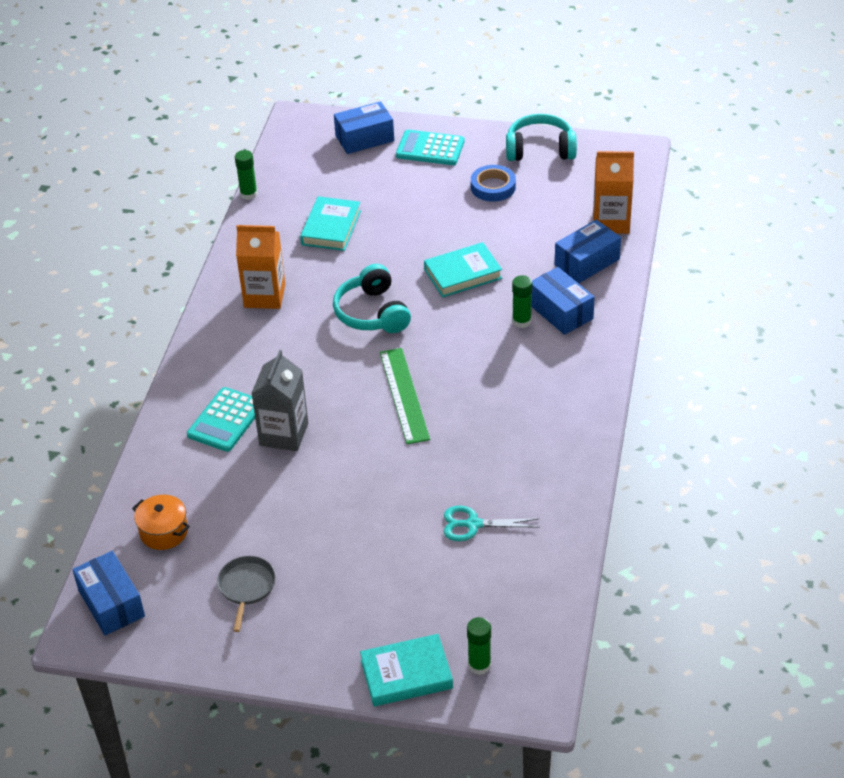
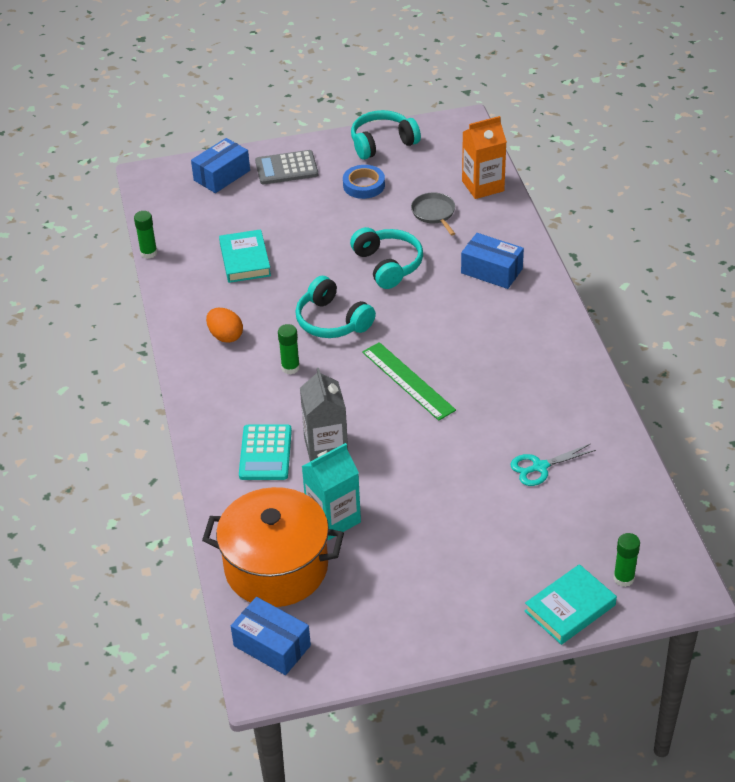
camera: 25 degrees left, 0 degrees up
(164, 532) = (276, 567): orange pot -> orange pot, size x2.20
(245, 505) = (333, 519): none -> turquoise carton
(246, 587) = (384, 587): grey pan -> grey pan (434, 213)
(264, 296) = (225, 336): orange carton -> orange egg
(430, 149) = (286, 168): turquoise calculator -> grey calculator
(463, 274) = (388, 265): turquoise book -> turquoise headphones
(521, 321) = (465, 289): green glue stick -> green glue stick (290, 368)
(587, 262) = (485, 224): blue box -> none

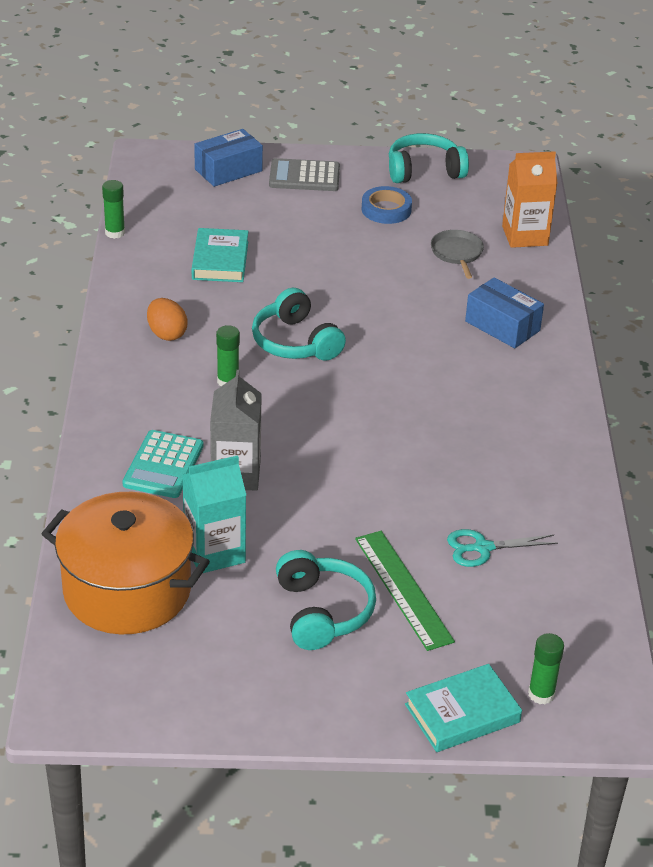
camera: 10 degrees right, 5 degrees down
(272, 645) = (88, 675): blue box -> none
(388, 265) = (383, 296): turquoise headphones -> turquoise headphones (323, 612)
(408, 381) = (359, 422): green ruler -> green ruler (403, 589)

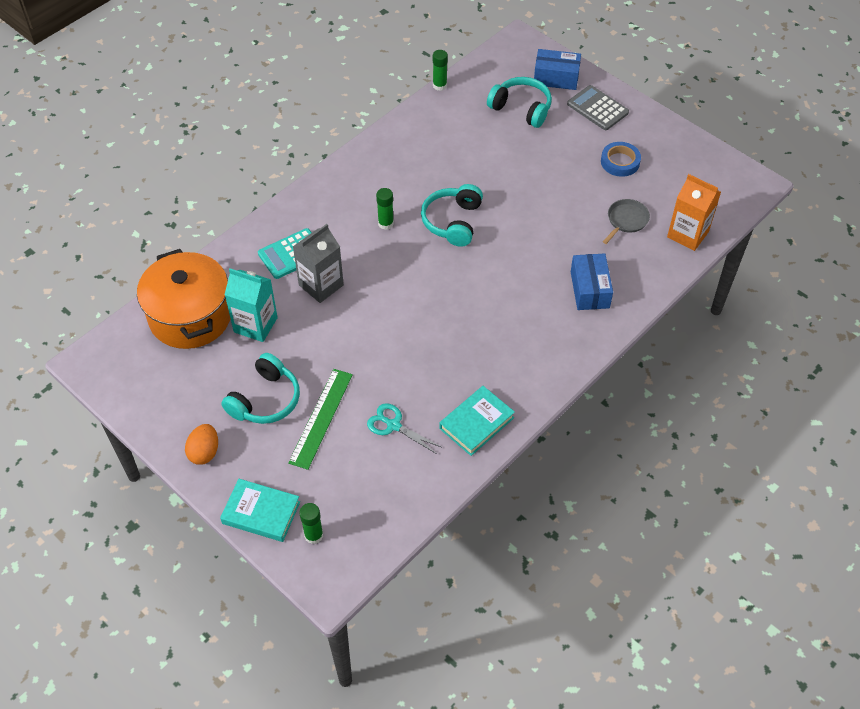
camera: 45 degrees right, 15 degrees up
(167, 334) = (389, 171): orange egg -> orange egg (204, 452)
(220, 260) = (476, 139): turquoise book -> turquoise book (476, 423)
(424, 170) = (681, 147): turquoise headphones -> turquoise headphones (521, 108)

